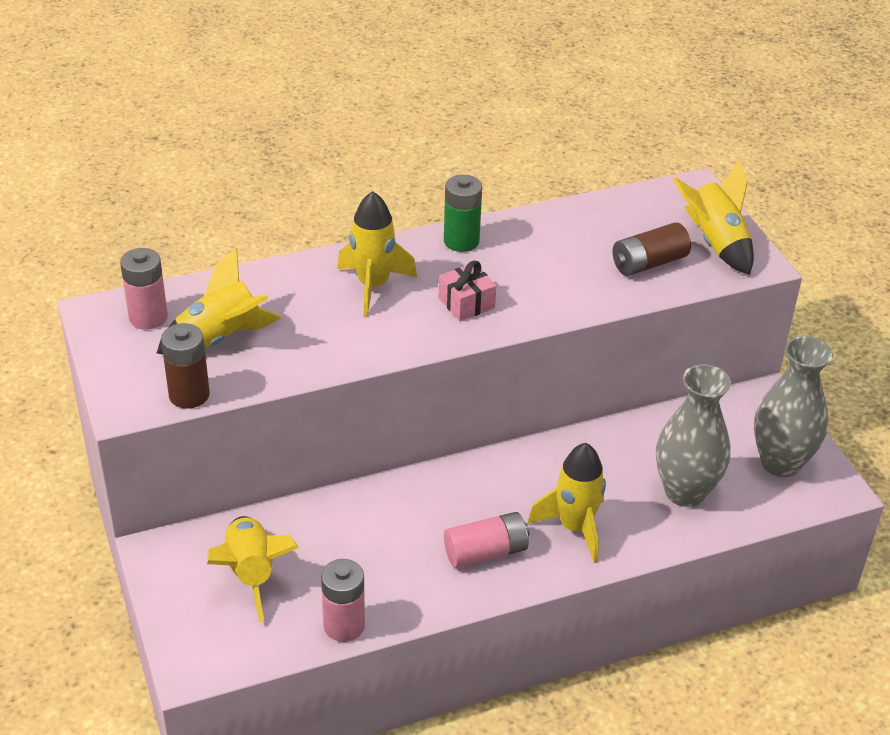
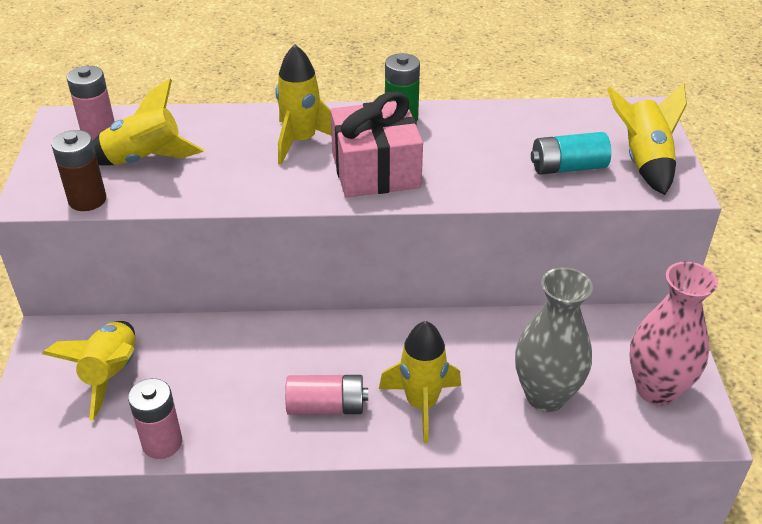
camera: 20 degrees right, 0 degrees up
(466, 303) = (375, 170): pink gift -> pink gift, size x1.91
(648, 263) = (567, 167): brown battery -> turquoise battery
(780, 462) = (656, 389): grey vase -> pink vase

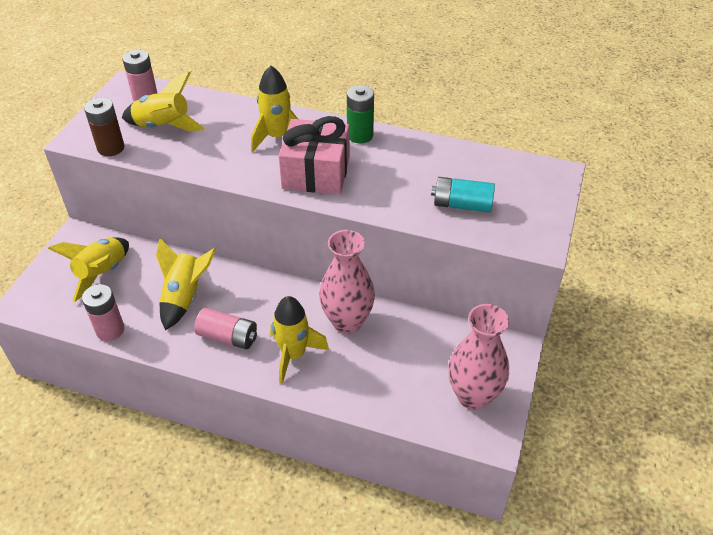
camera: 20 degrees right, 5 degrees up
(463, 347) = (347, 322): none -> pink vase
(545, 395) = (386, 375): grey vase -> none
(644, 161) = (526, 214): yellow rocket -> yellow rocket (185, 297)

